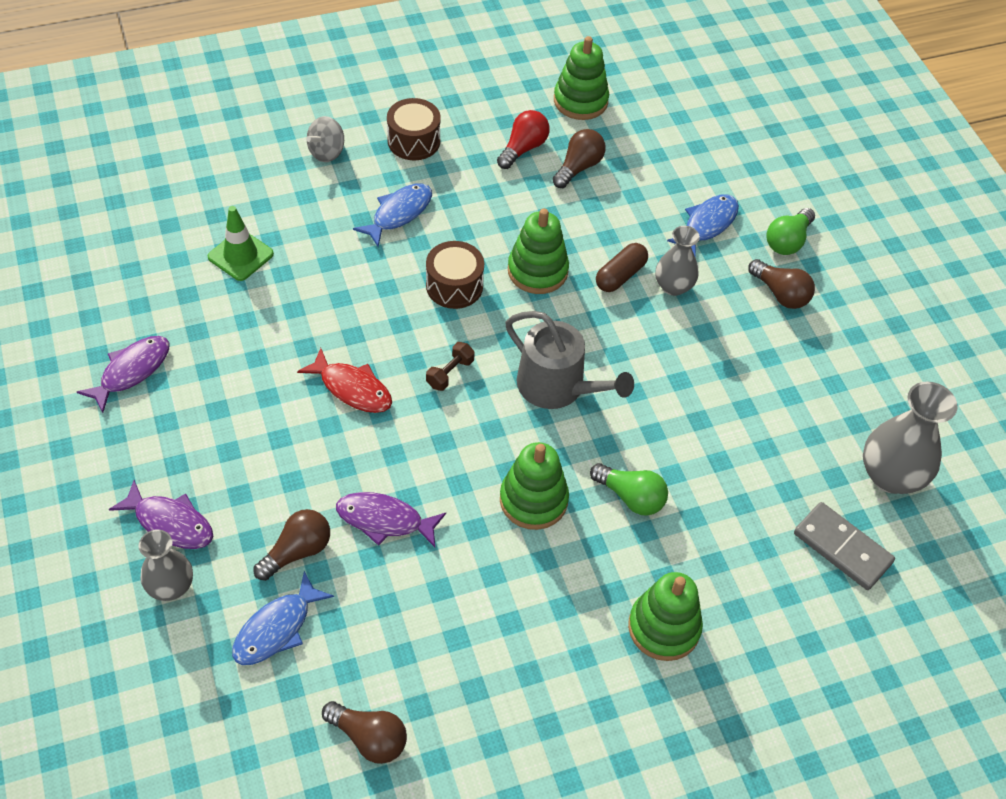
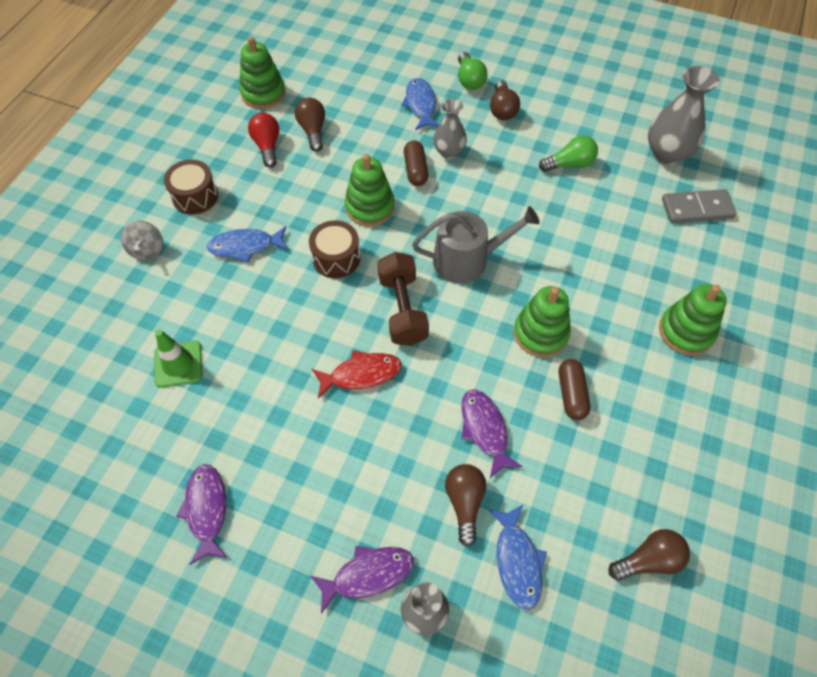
camera: 45 degrees left, 5 degrees up
(384, 520) = (485, 429): purple fish -> purple fish turned 105 degrees clockwise
(399, 213) = (245, 246): blue fish -> blue fish turned 90 degrees counterclockwise
(450, 373) = (402, 309): brown dumbbell -> brown dumbbell, size x1.99
(489, 568) = (571, 394): none -> brown capsule
(630, 497) = (581, 281): green light bulb -> green light bulb (569, 164)
(780, 294) = (502, 109): brown light bulb -> brown light bulb turned 90 degrees clockwise

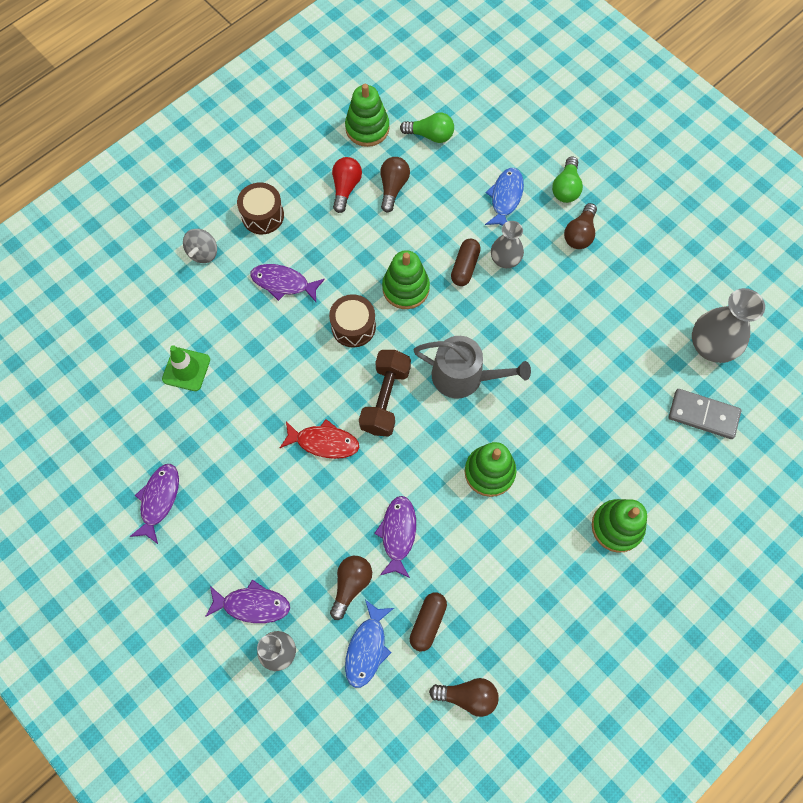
camera: 25 degrees right, 10 degrees up
(245, 246) = (283, 283): blue fish -> purple fish
(569, 164) = (610, 319): green light bulb -> green light bulb (430, 135)
(571, 394) = (485, 536): brown capsule -> brown capsule (428, 622)

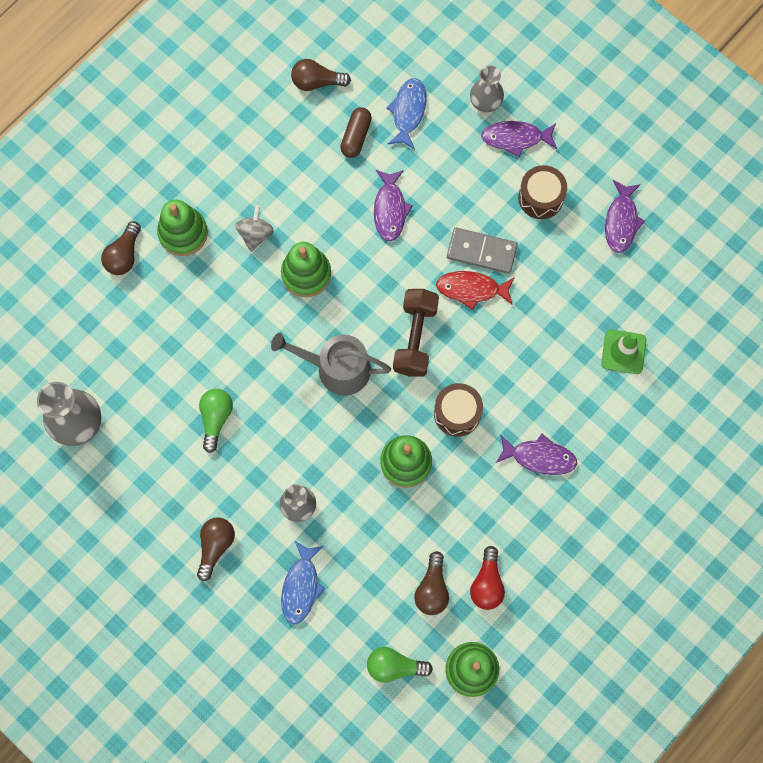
camera: 175 degrees right, 5 degrees up
(203, 253) = (634, 486): grey spinning top -> grey spinning top (255, 234)
(262, 215) = (576, 539): brown drum -> brown drum (541, 197)
(351, 585) = (428, 162): brown light bulb -> brown light bulb (124, 255)
(465, 267) = (343, 494): brown capsule -> none
(566, 188) = (231, 606): green light bulb -> green light bulb (216, 419)
(703, 415) = (92, 348): grey domino -> grey domino (481, 252)

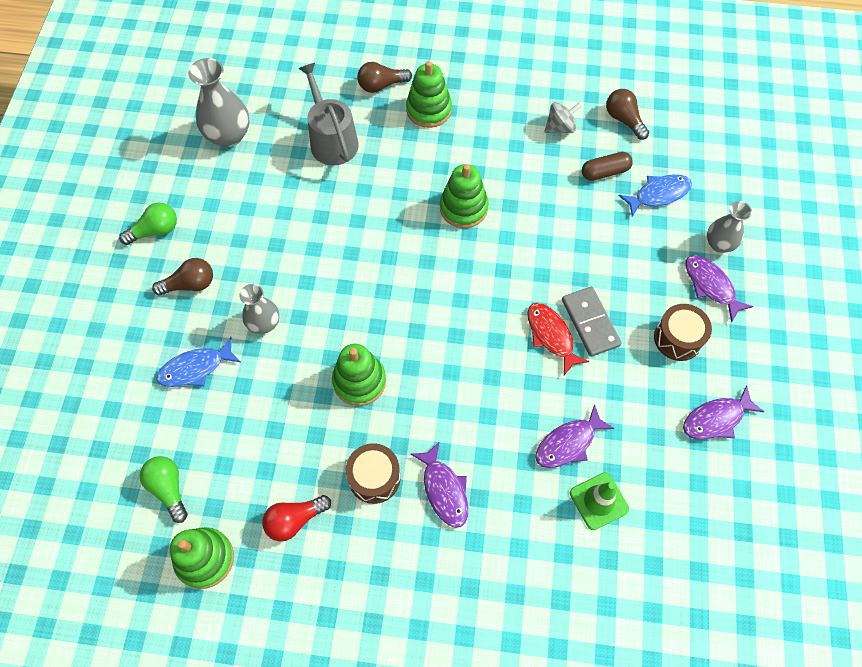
camera: 55 degrees right, 10 degrees down
(216, 419) = (297, 220): green light bulb -> green light bulb (155, 231)
(255, 234) = (467, 155): grey spinning top -> grey spinning top (560, 127)
(336, 368) = (402, 278): grey watering can -> grey watering can (331, 140)
(390, 209) = (566, 232): purple fish -> purple fish (568, 443)
(415, 338) = (474, 319): brown dumbbell -> none
(432, 589) = (260, 475): brown light bulb -> none
(457, 413) = (433, 394): brown drum -> brown drum (374, 477)

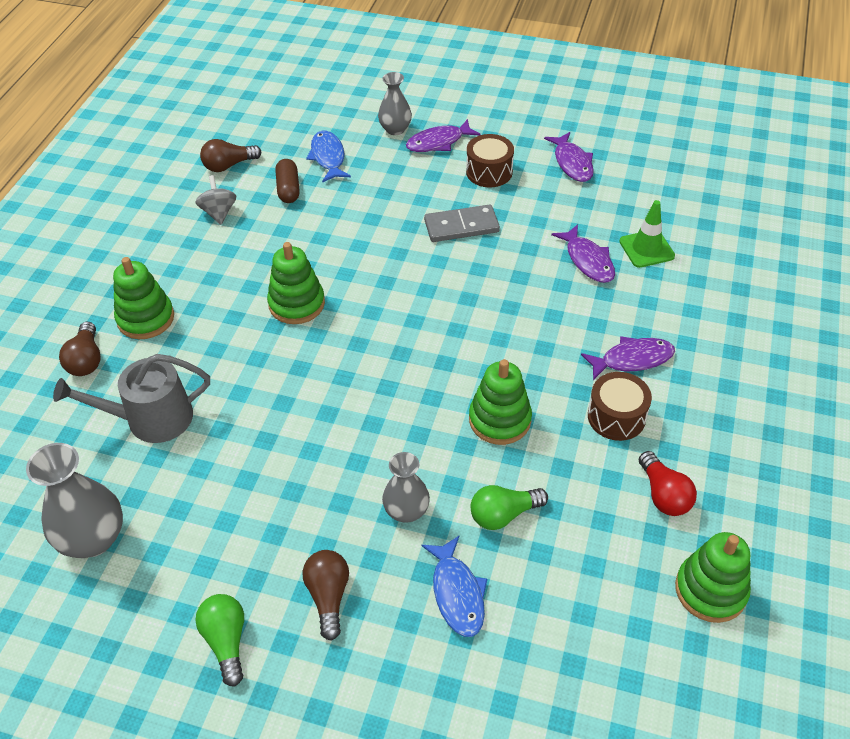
camera: 80 degrees left, 15 degrees down
(169, 489) = (622, 629): green light bulb -> green light bulb (504, 514)
(551, 336) = (471, 256): red fish -> none

